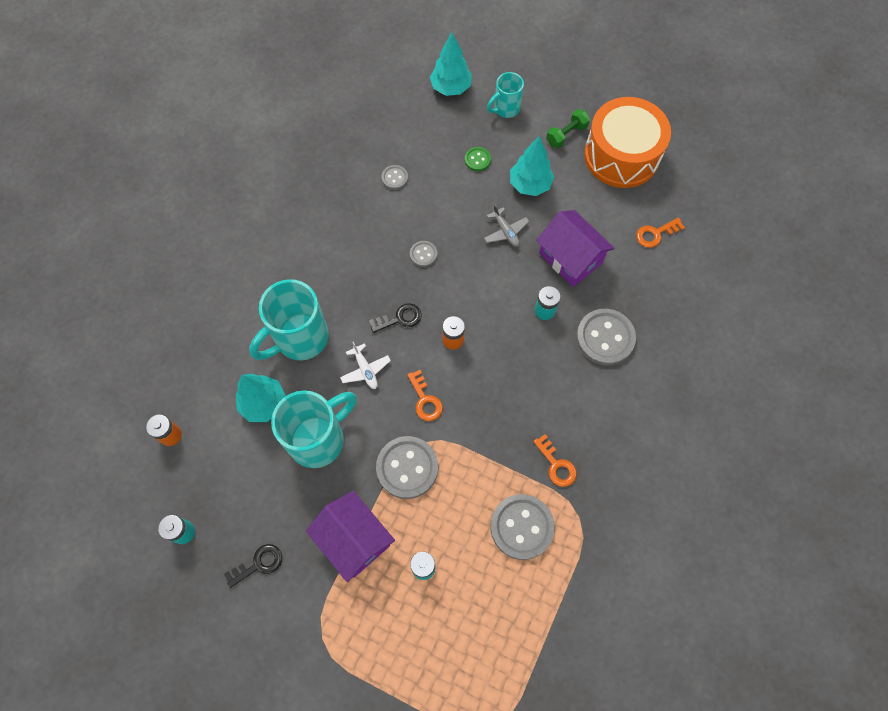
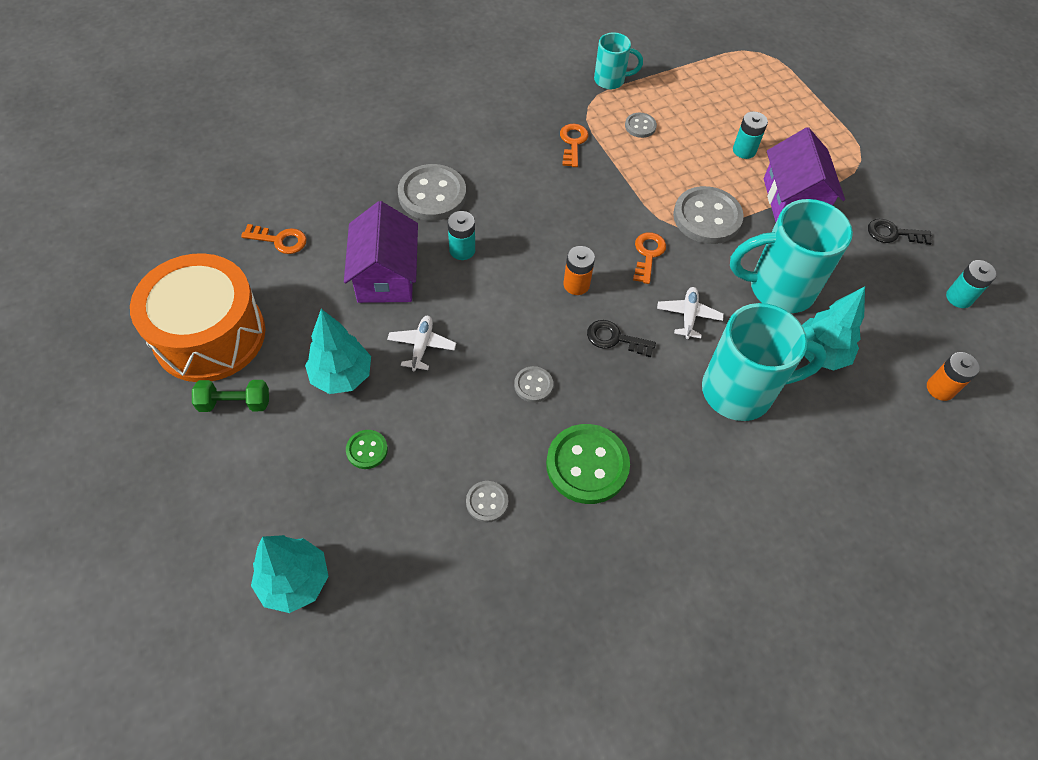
camera: 145 degrees left, 10 degrees down
(358, 231) = (587, 465): none -> green button
(505, 109) = (262, 492): turquoise mug -> turquoise mug (611, 80)
(505, 231) = (422, 346): grey plane -> white plane
(522, 527) = (640, 126): grey button -> grey button, size x0.50

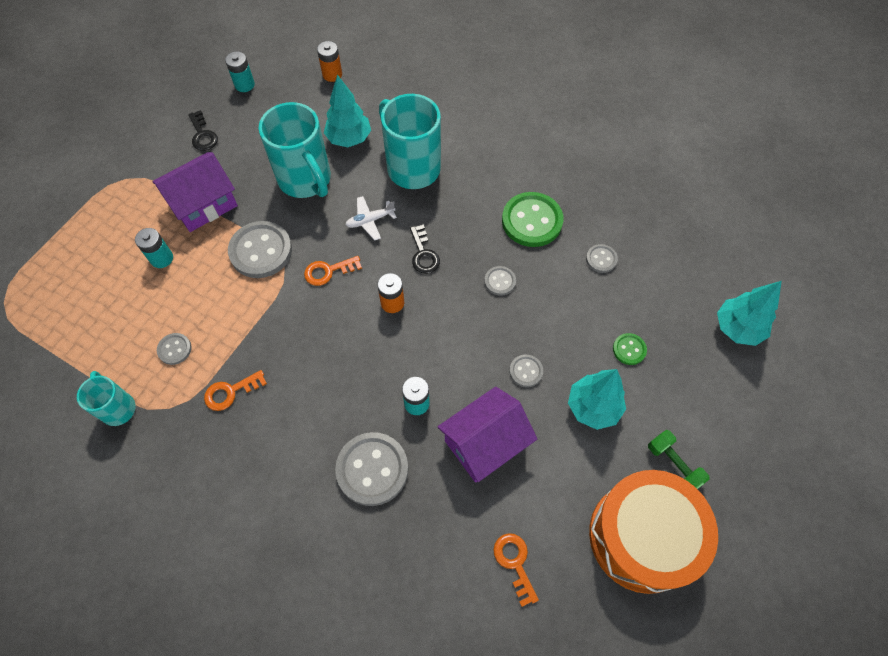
camera: 120 degrees left, 5 degrees up
(422, 346) = (526, 371): white plane -> grey button

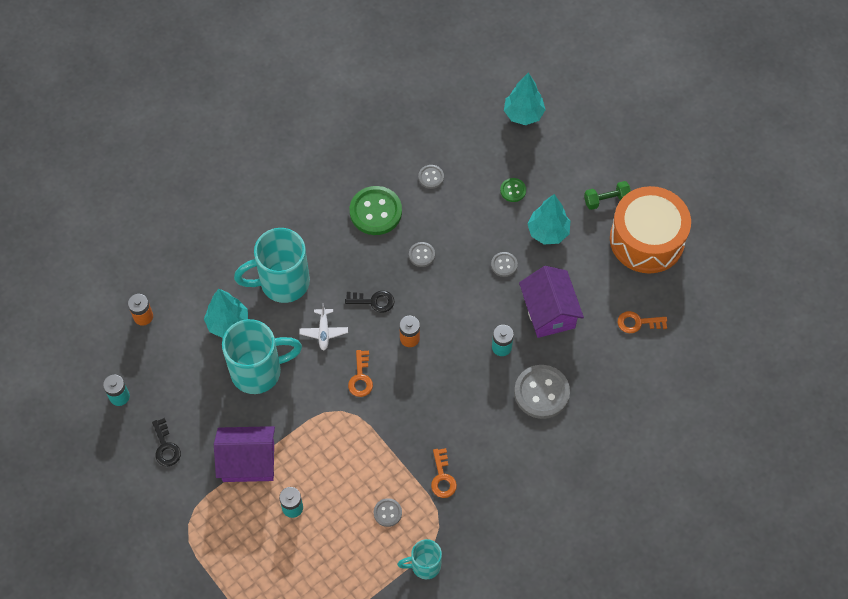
camera: 70 degrees left, 0 degrees up
(203, 135) = (166, 446): black key -> black key turned 75 degrees clockwise
(204, 204) = (248, 461): purple house -> purple house turned 75 degrees counterclockwise
(261, 251) = (318, 425): grey button -> none

